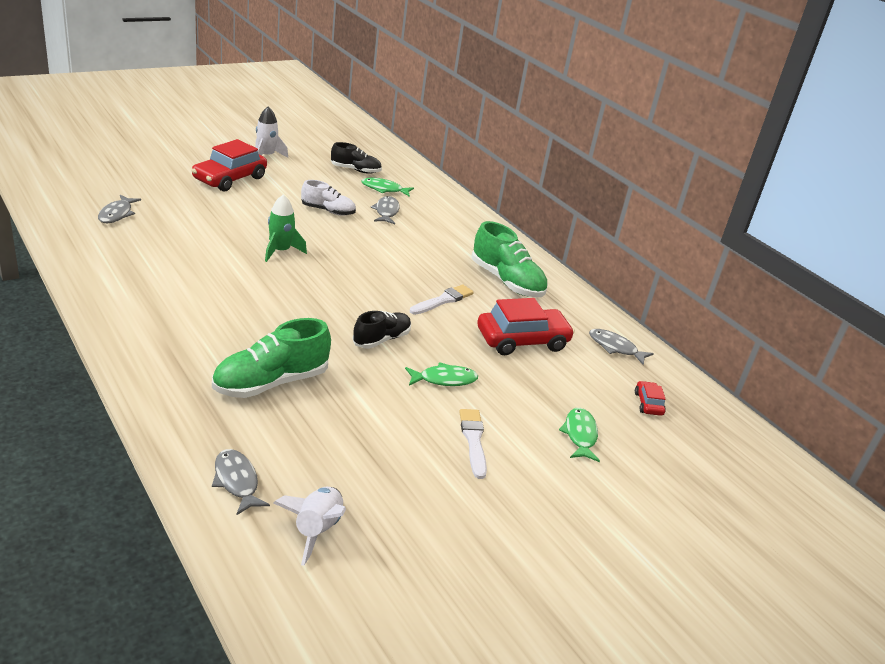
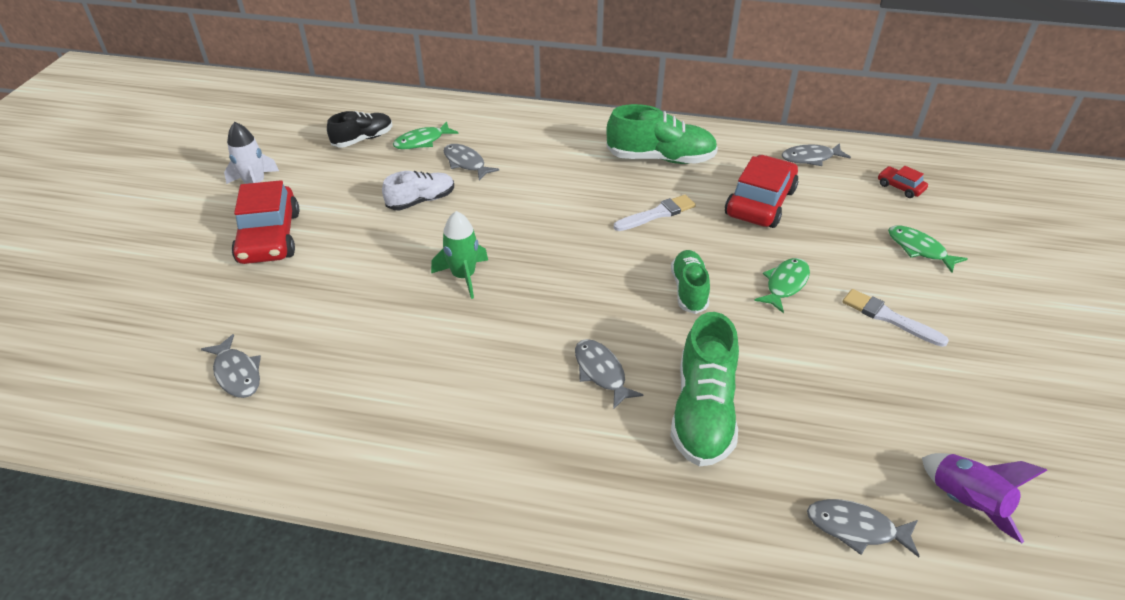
camera: 40 degrees left, 10 degrees up
(259, 331) = (601, 372): none -> grey fish
(316, 530) = (965, 502): white rocket -> purple rocket
(381, 339) = (689, 290): black shoe -> green shoe
(443, 300) = (657, 214): white brush -> white brush turned 60 degrees clockwise

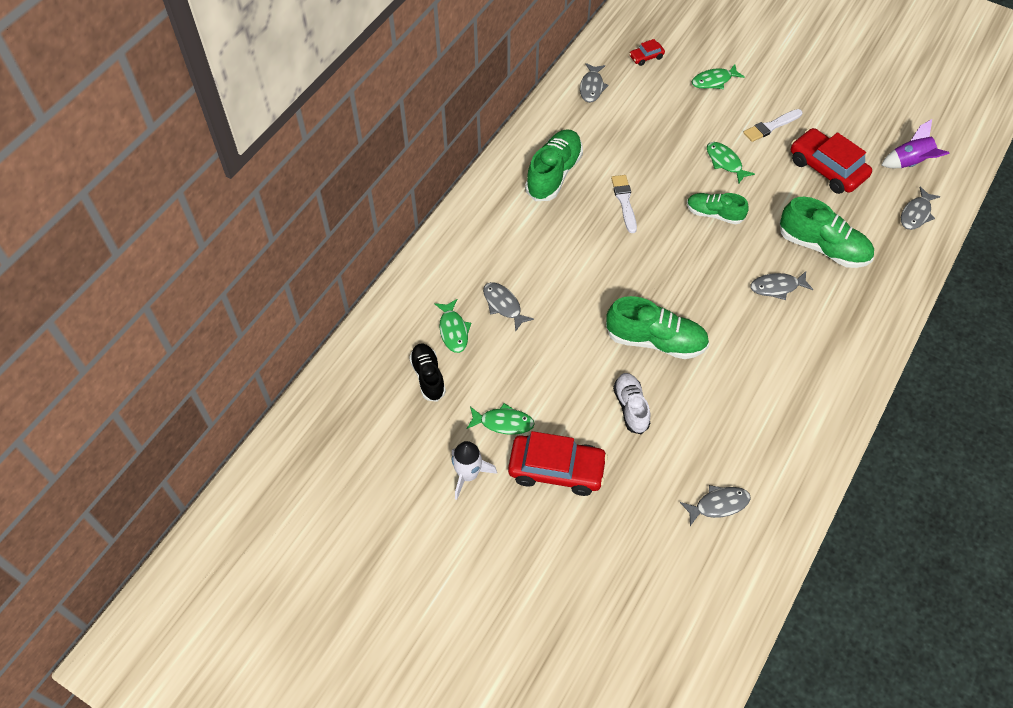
camera: 70 degrees left, 15 degrees up
(320, 192) = (503, 422): none -> green fish
(421, 201) = (547, 349): white shoe -> white shoe (631, 407)
(463, 276) = (655, 341): green rocket -> green shoe
(466, 163) = (503, 305): grey fish -> grey fish turned 75 degrees clockwise
(760, 202) = (634, 138): red car -> red car (827, 168)

